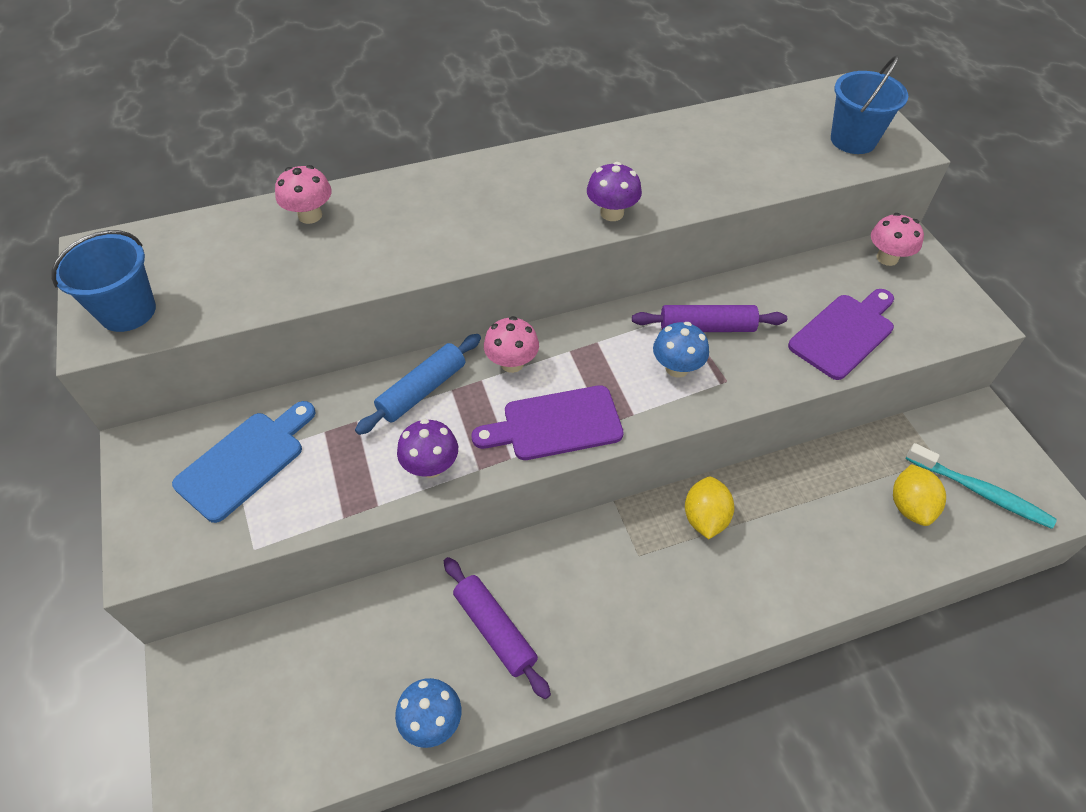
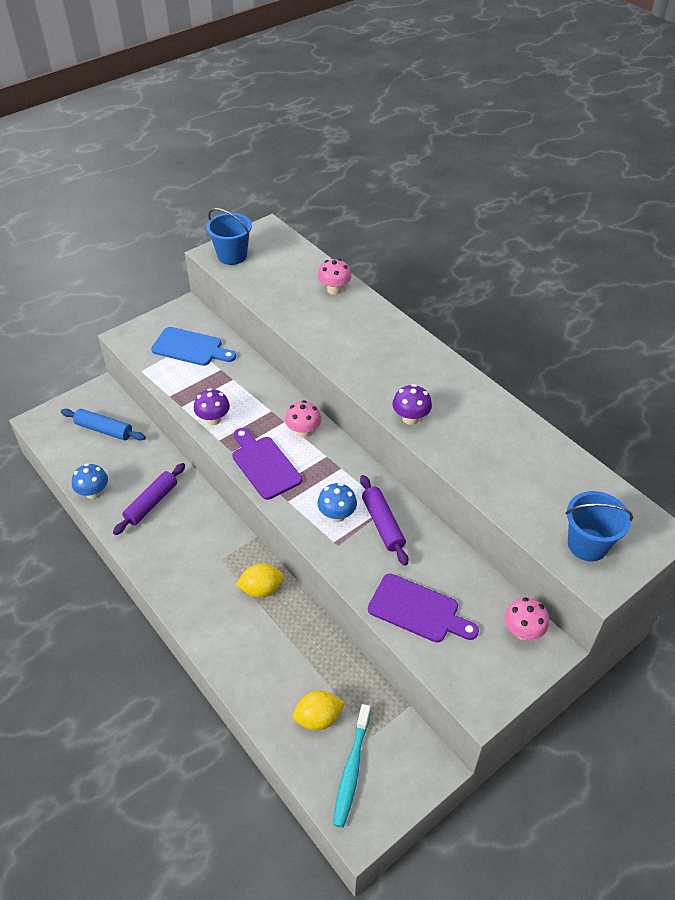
camera: 70 degrees right, 5 degrees down
(422, 390) = (265, 398): blue rolling pin -> blue rolling pin (104, 430)

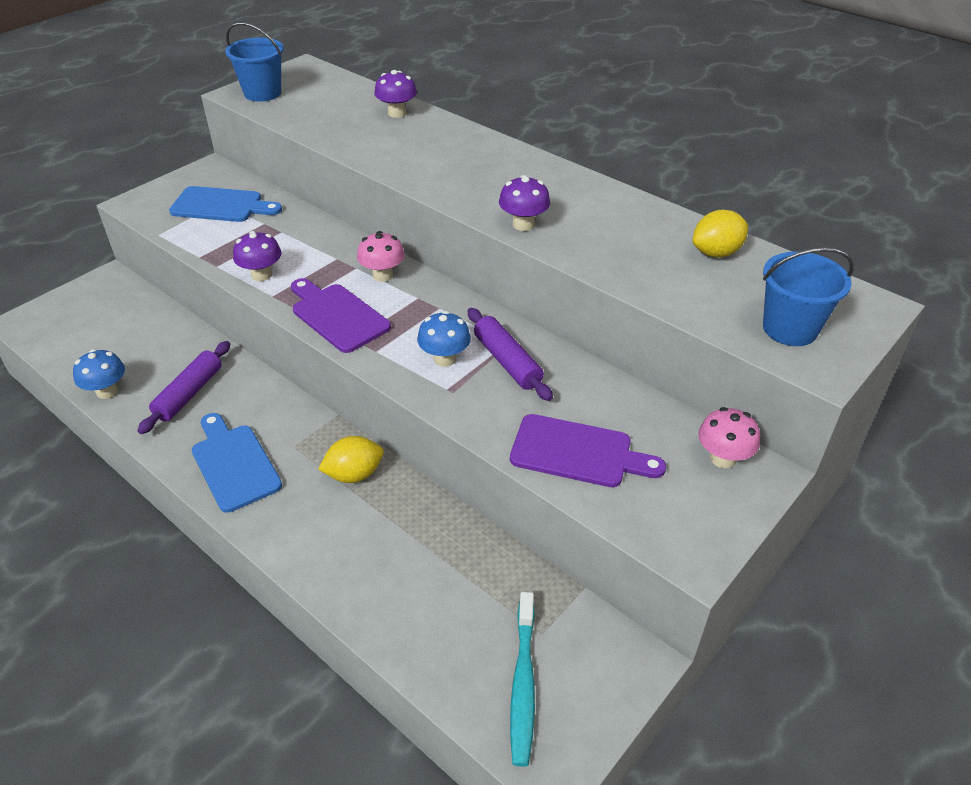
camera: 10 degrees left, 5 degrees down
(104, 430) = (116, 320): blue rolling pin -> none
(177, 567) = (234, 464): none -> blue cutting board
(318, 718) = (462, 623): yellow lemon -> yellow lemon (716, 253)
(334, 289) = (397, 113): pink mushroom -> purple mushroom

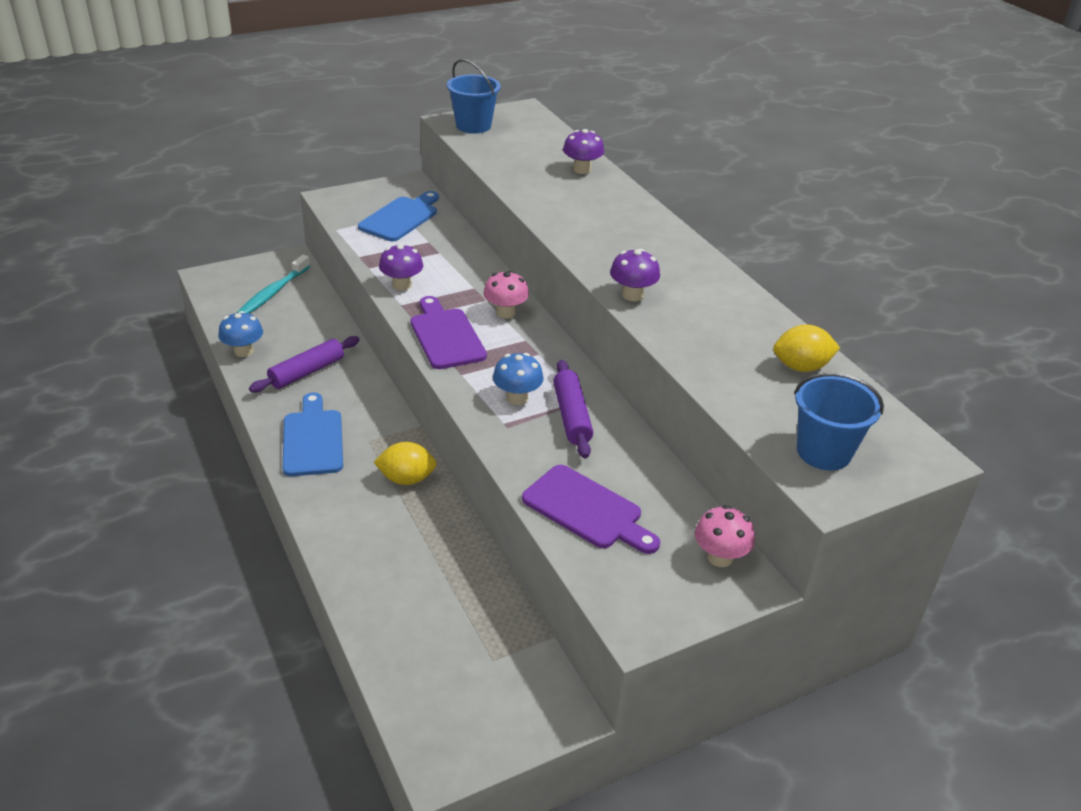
camera: 20 degrees right, 5 degrees down
(221, 206) = (401, 218): blue cutting board -> blue cutting board turned 90 degrees counterclockwise
(523, 683) = (453, 692): turquoise toothbrush -> turquoise toothbrush (273, 292)

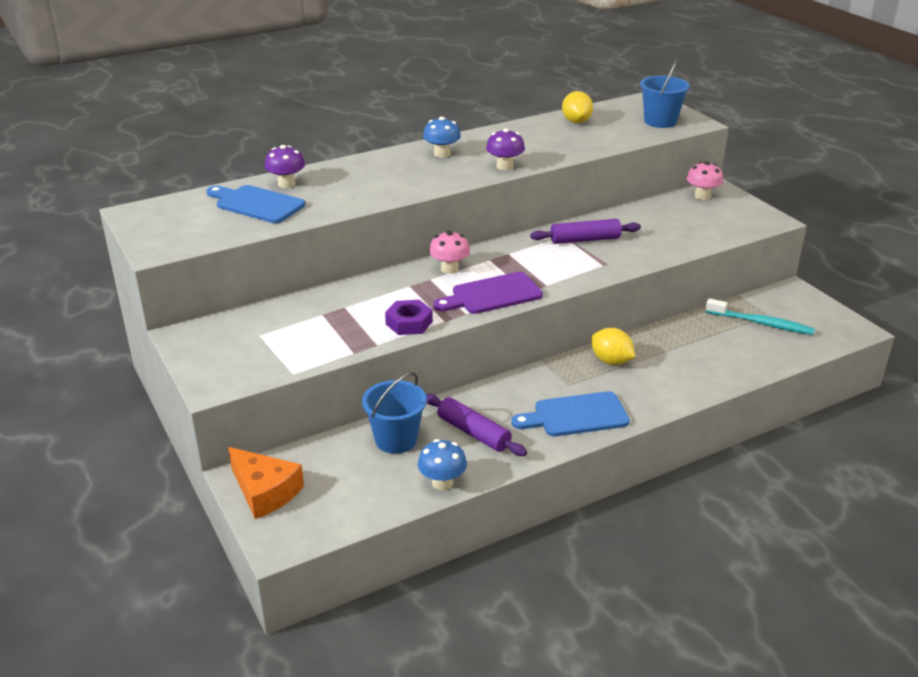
camera: 90 degrees left, 5 degrees down
(269, 269) = (264, 492): none -> orange cheese
(273, 292) = (320, 479): turquoise toothbrush -> turquoise toothbrush (761, 323)
(401, 218) = (268, 334): blue cutting board -> blue cutting board (256, 204)
(402, 285) = (409, 323): purple mushroom -> purple nut
(406, 479) = (611, 361): yellow lemon -> yellow lemon turned 45 degrees counterclockwise
(473, 126) = (173, 238): blue bucket -> blue bucket (396, 440)
(517, 398) = (570, 260): blue mushroom -> blue mushroom (442, 154)
(586, 510) = (683, 234): purple cutting board -> none

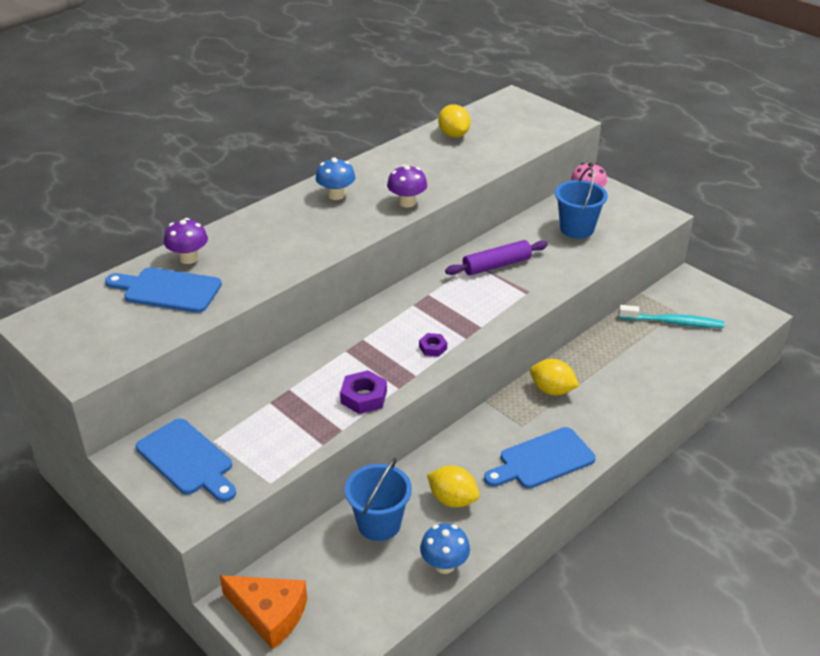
camera: 15 degrees left, 5 degrees up
(229, 345) = (187, 460): none -> blue cutting board
(449, 269) = (377, 323): pink mushroom -> none
(473, 433) = (452, 500): purple rolling pin -> yellow lemon
(492, 295) = (433, 348): purple cutting board -> purple nut
(660, 121) = (535, 124): blue bucket -> blue bucket (577, 229)

